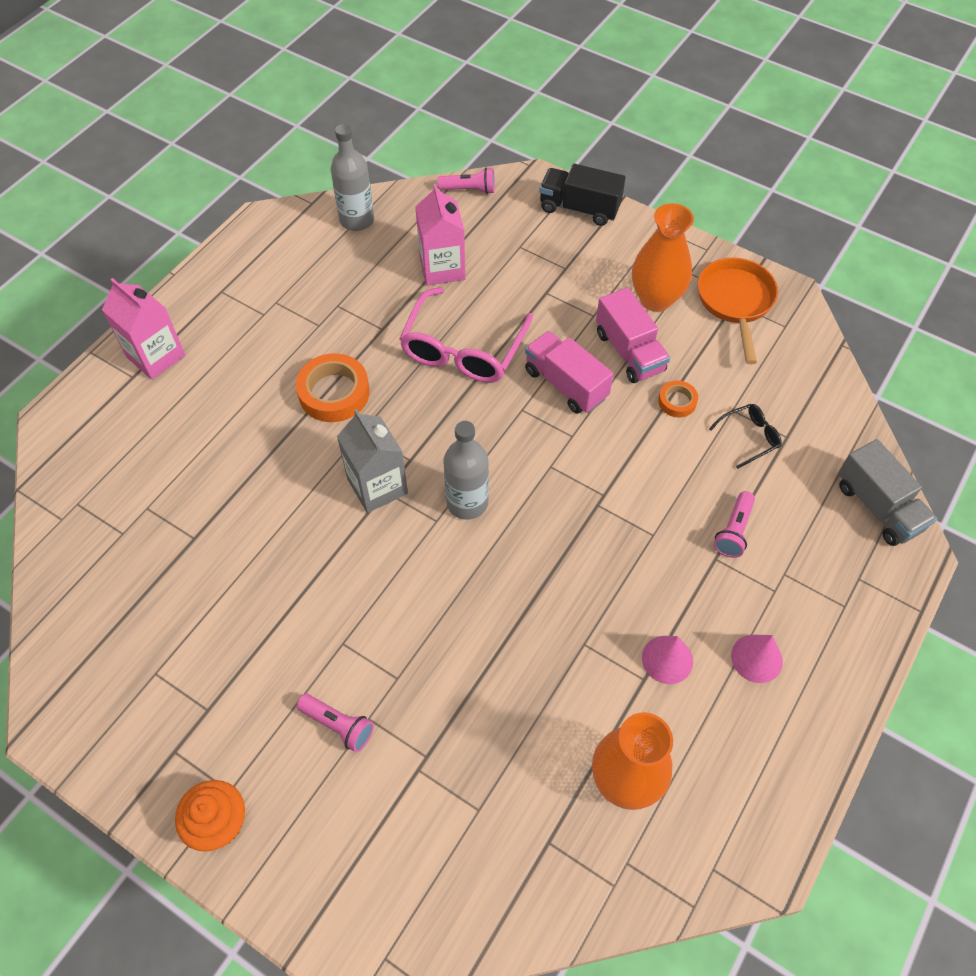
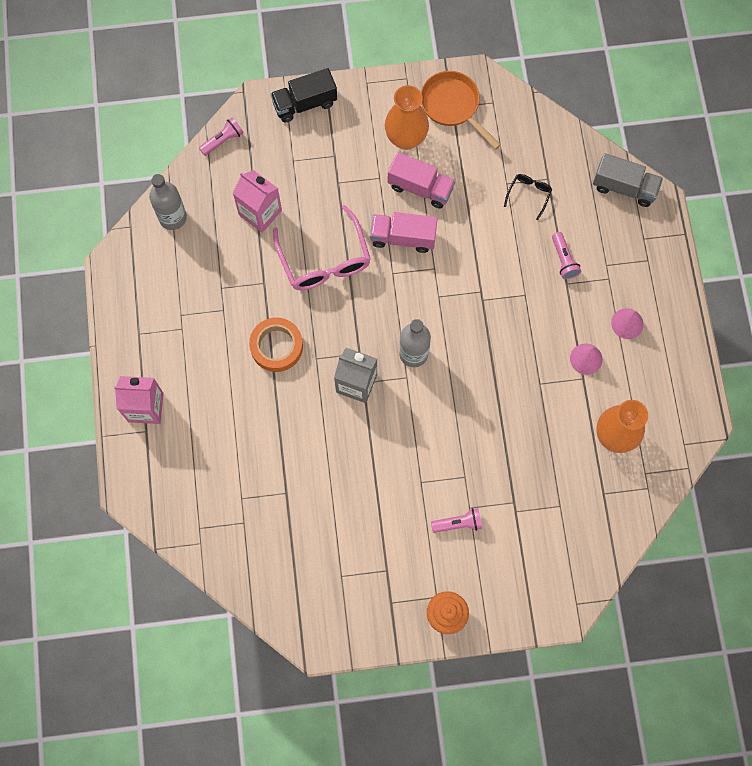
camera: 40 degrees left, 15 degrees up
(677, 401) = (473, 201): orange tape -> none

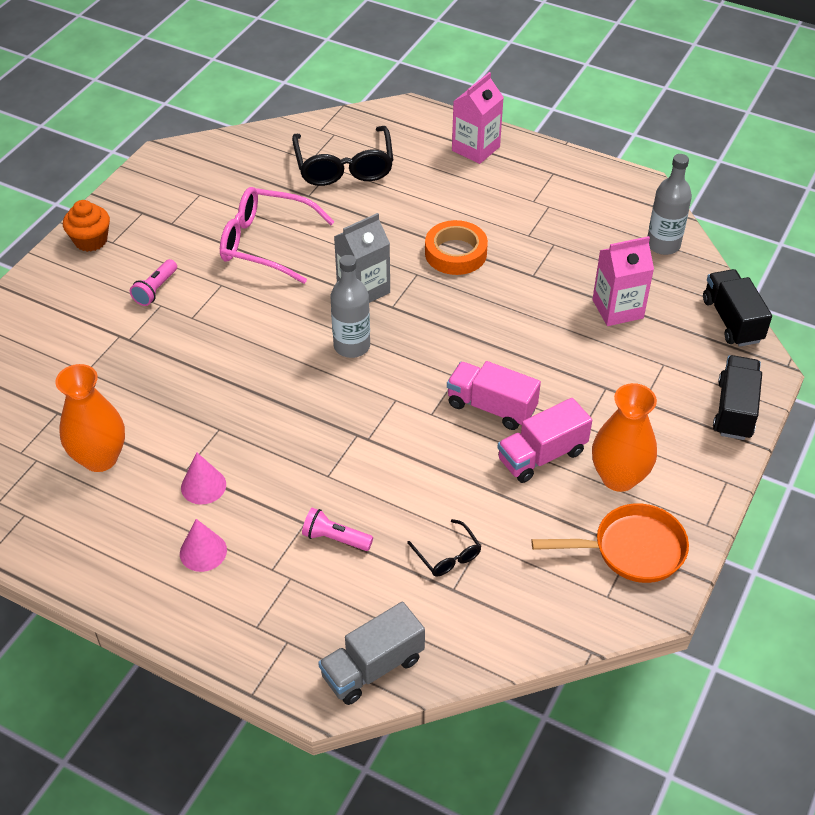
camera: 125 degrees right, 25 degrees down
(223, 140) = (732, 320): pink flashlight -> black truck
(234, 491) = (344, 167): none -> black glasses
(324, 260) = (519, 331): pink glasses -> pink glasses (266, 243)
(403, 237) = (491, 407): pink truck -> pink truck turned 105 degrees counterclockwise

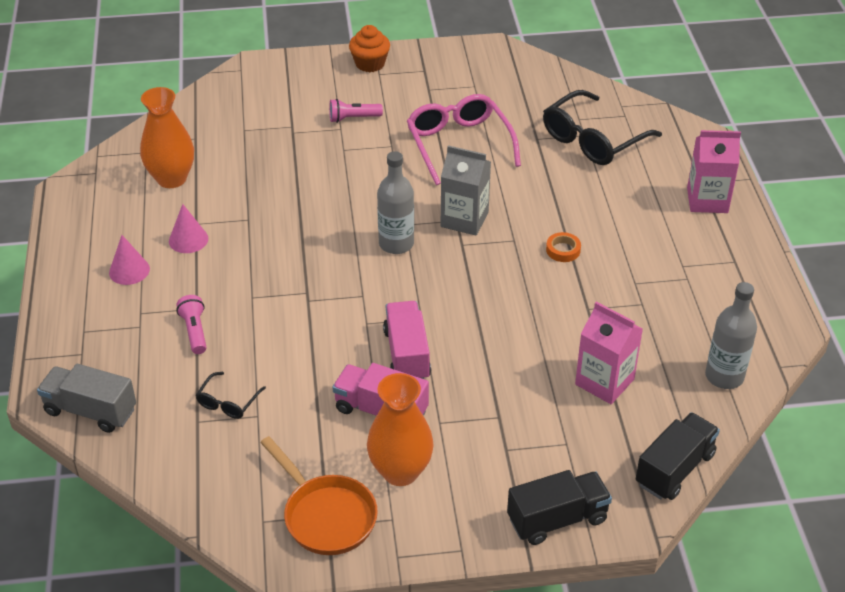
camera: 55 degrees right, 5 degrees down
(455, 253) = (563, 250): orange tape -> orange tape, size x0.54

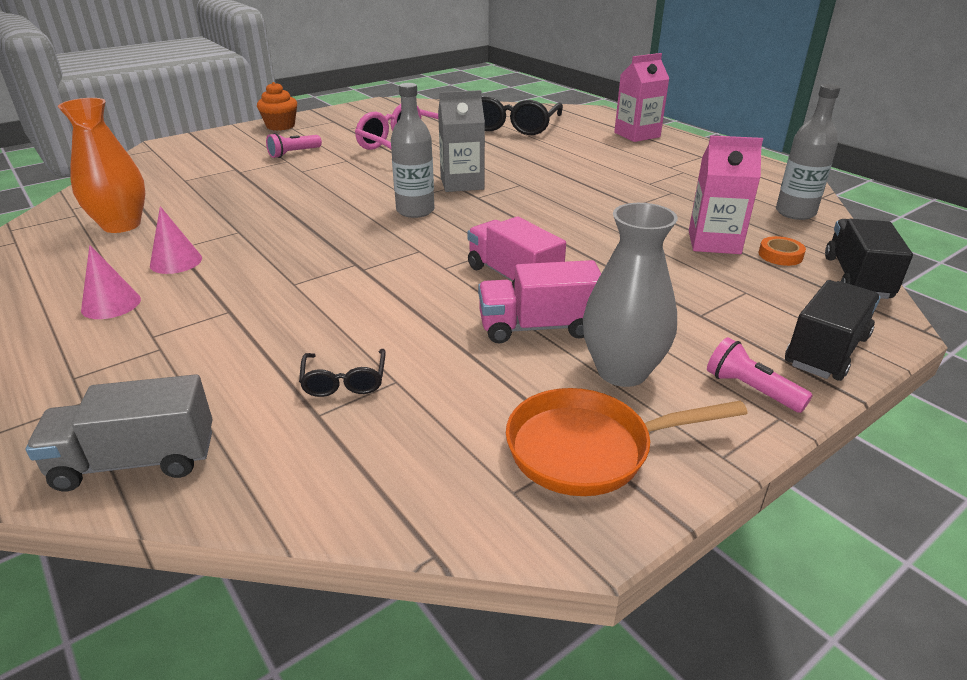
camera: 30 degrees left, 10 degrees down
(194, 331) = (243, 331): pink flashlight -> pink flashlight (750, 389)
(326, 515) = (588, 449): orange pan -> orange pan turned 150 degrees clockwise
(400, 471) = (622, 371): orange vase -> grey vase
(563, 250) = (568, 180): orange tape -> orange tape (780, 255)

